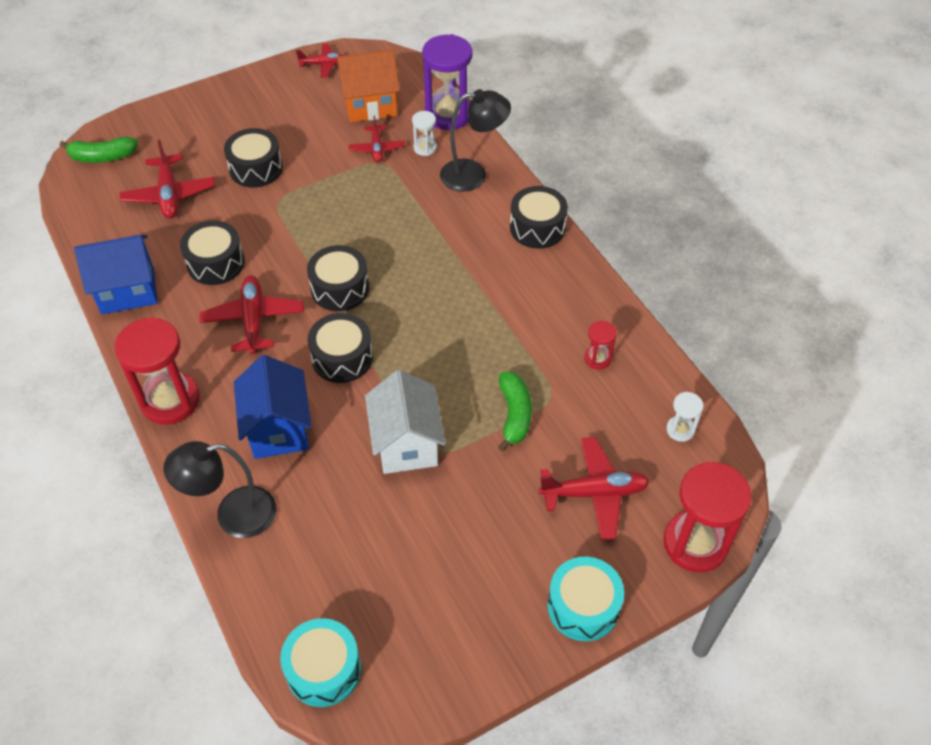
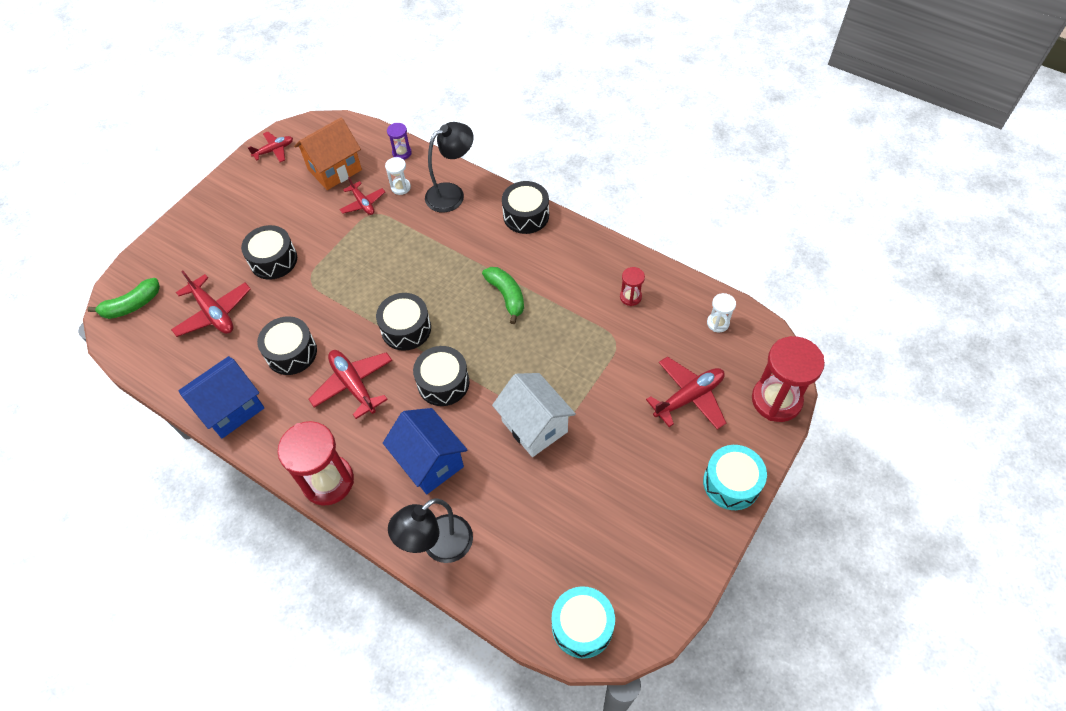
camera: 25 degrees left, 5 degrees up
(448, 114) = (402, 153): purple hourglass -> purple hourglass, size x0.48
(514, 415) = (598, 366): green banana -> green banana (506, 296)

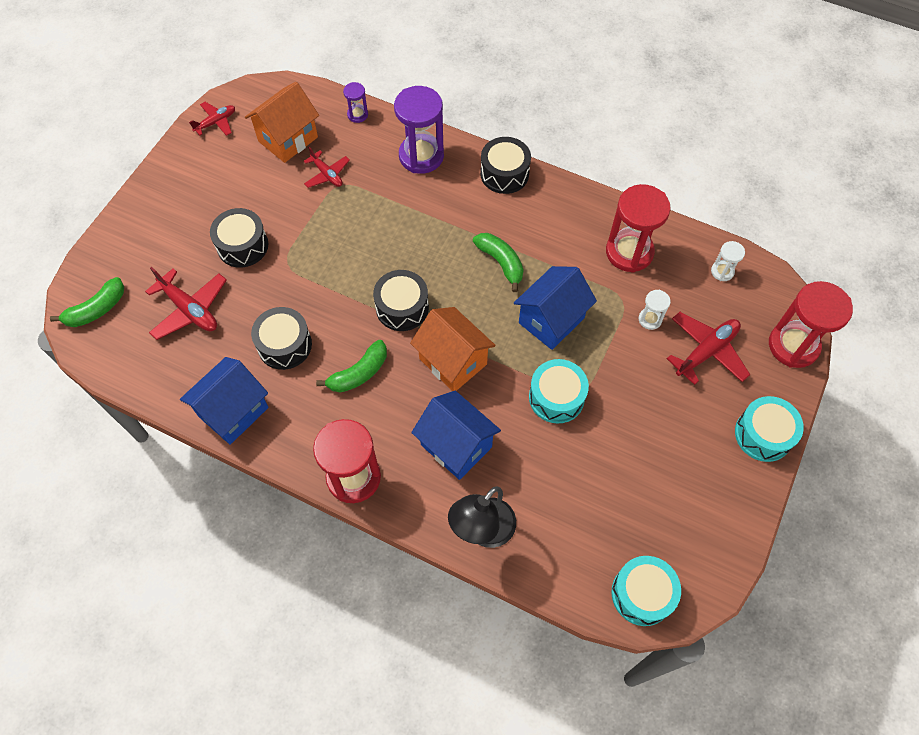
camera: 10 degrees left, 5 degrees up
(353, 385) = (359, 373): red plane -> green banana
(401, 187) = (364, 153): white hourglass -> white hourglass (650, 319)
(443, 383) = (453, 361): black drum -> orange house
(452, 194) = (421, 156): black lamp -> purple hourglass
(534, 426) = (556, 397): white house -> turquoise drum
(544, 354) = (551, 320): none -> blue house
(630, 297) = (629, 252): red hourglass -> red hourglass, size x2.10

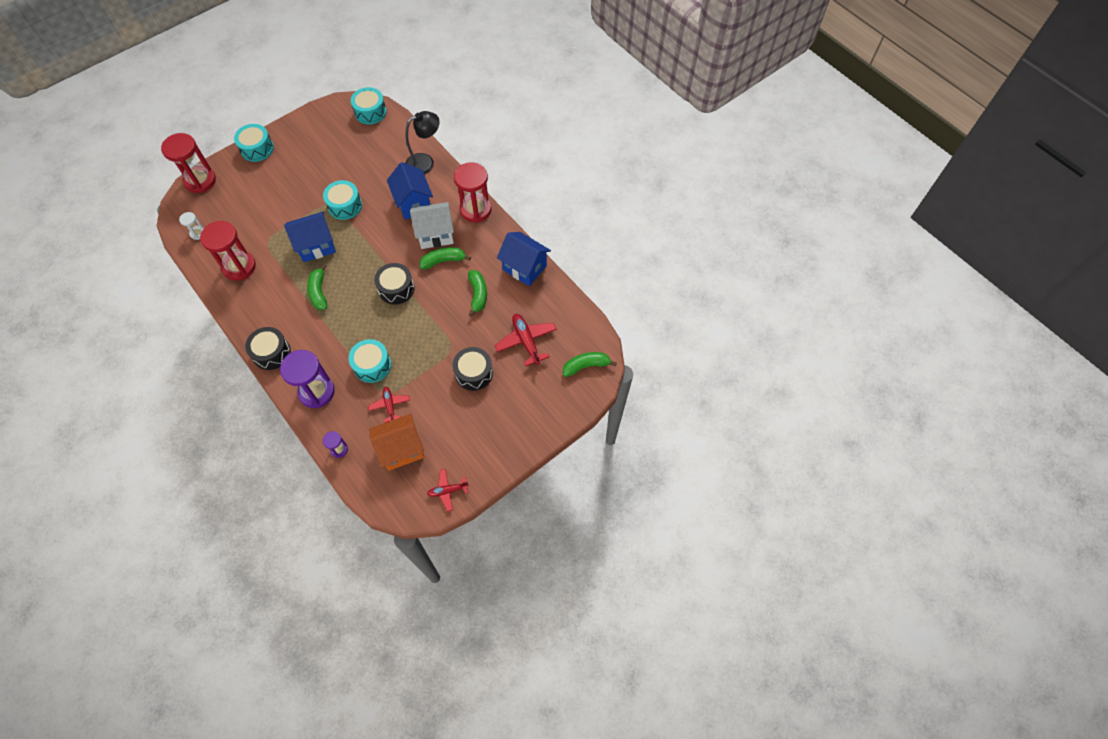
camera: 155 degrees left, 0 degrees up
(233, 412) = (524, 268): blue house -> blue house turned 60 degrees clockwise
(284, 345) = (478, 294): black drum -> green banana
(374, 206) = (372, 365): none -> turquoise drum
(393, 409) = (435, 234): none -> white house
(453, 361) = (387, 246): orange house -> none
(650, 319) = (262, 224): white hourglass -> none
(706, 351) = (247, 196): red plane -> none

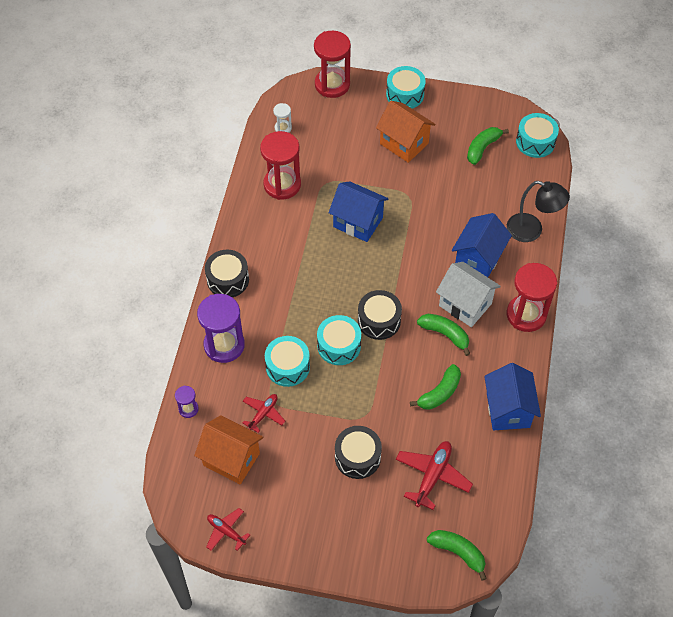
camera: 50 degrees right, 5 degrees down
(291, 177) = (404, 143): none -> orange house
(319, 292) = (317, 264): green banana -> green banana (482, 148)
(345, 206) = (419, 208): turquoise drum -> turquoise drum (339, 346)

